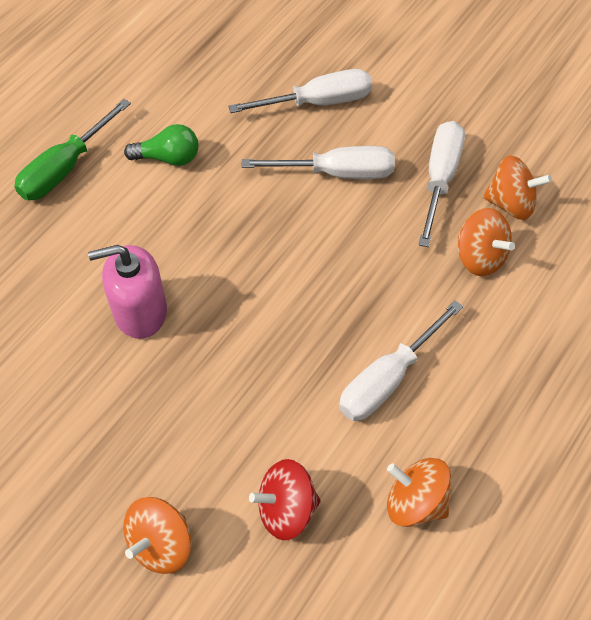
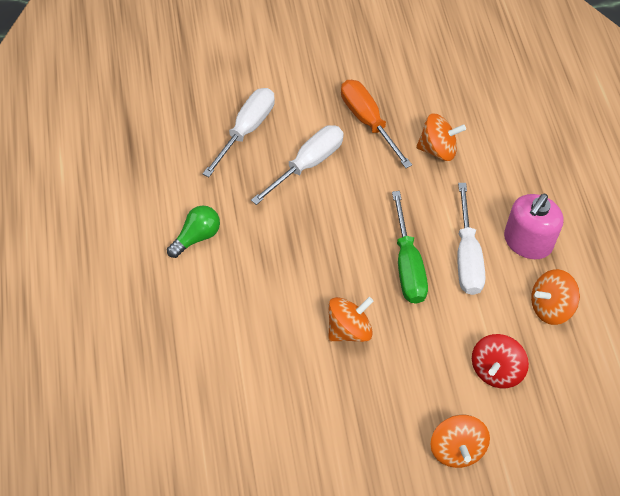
camera: 45 degrees left, 0 degrees up
(65, 168) = (139, 297): green screwdriver -> green screwdriver (407, 265)
(140, 311) = (293, 340): pink soap dispenser -> pink soap dispenser (527, 241)
(440, 179) = (368, 121): white screwdriver -> orange screwdriver
(511, 203) = (420, 105): orange spinning top -> orange spinning top (349, 329)

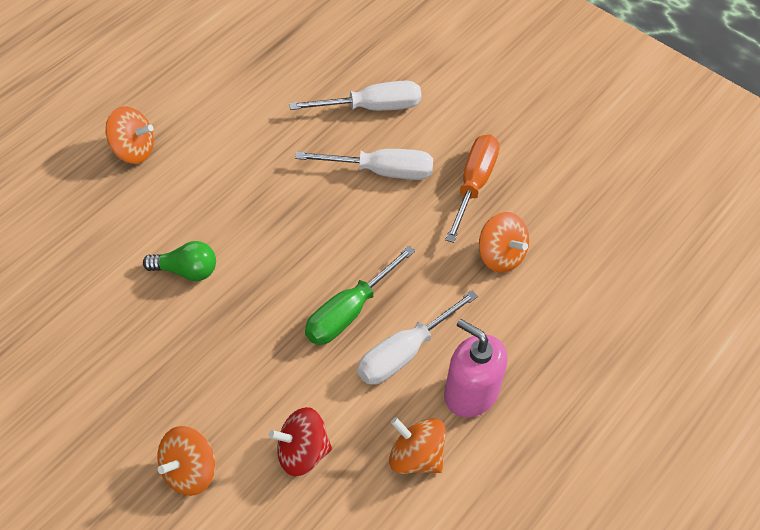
camera: 45 degrees right, 5 degrees down
(197, 236) = (230, 144): green light bulb -> green light bulb (186, 271)
(349, 329) = (239, 310): orange spinning top -> orange spinning top (132, 150)
(527, 241) = (471, 393): pink soap dispenser -> pink soap dispenser turned 45 degrees clockwise

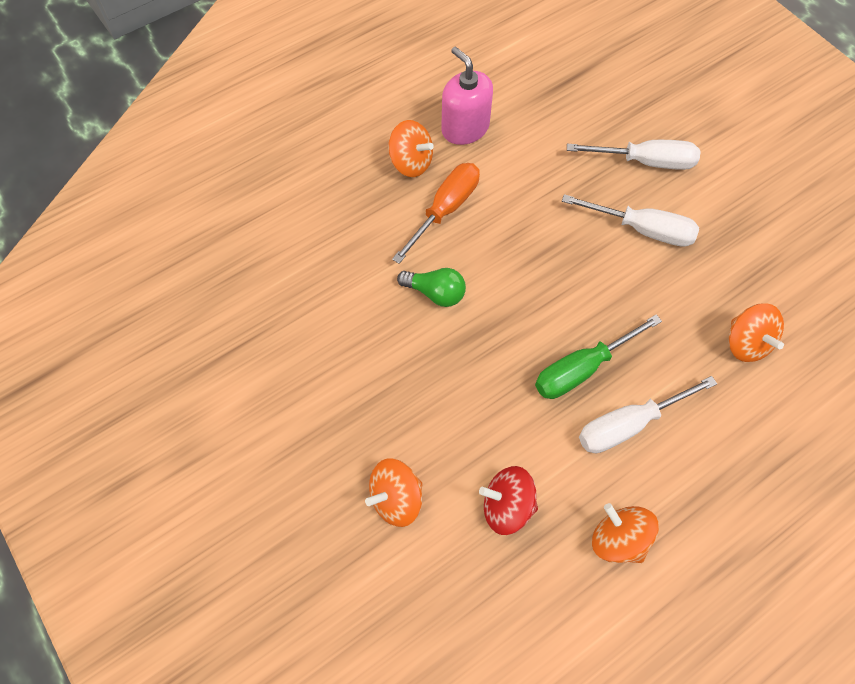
camera: 20 degrees right, 10 degrees up
(471, 393) = (688, 483): pink soap dispenser -> pink soap dispenser (465, 128)
(473, 185) = (732, 262): orange screwdriver -> orange screwdriver (445, 210)

